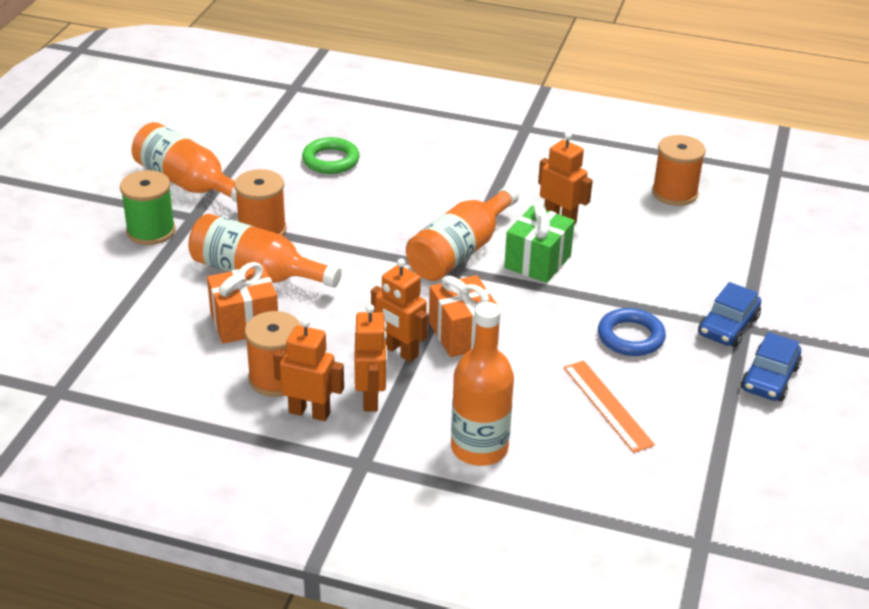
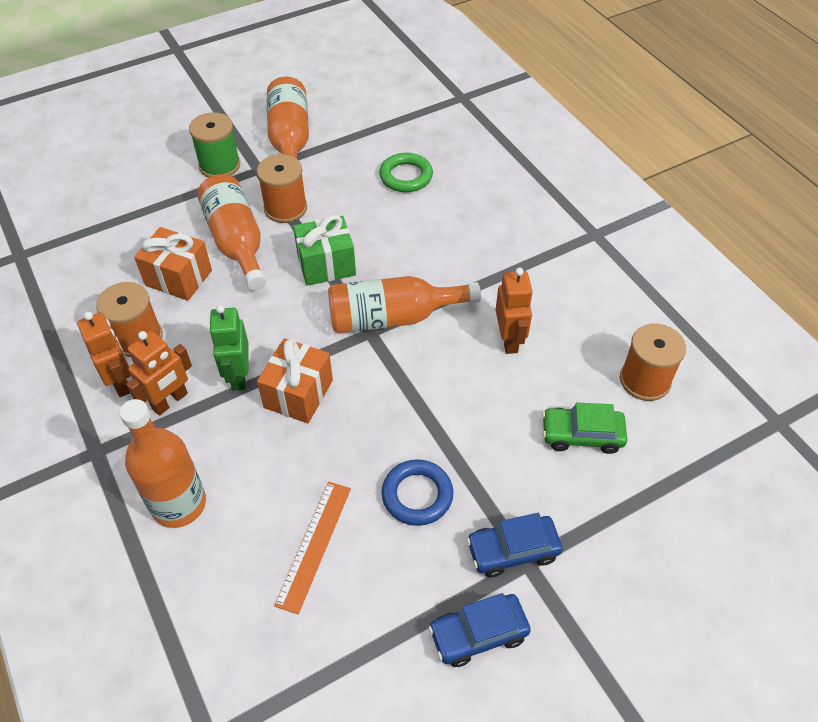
camera: 45 degrees right, 15 degrees up
(400, 351) = (238, 376): orange robot -> green robot
(537, 262) = (438, 368): green gift -> green gift (326, 265)
(680, 243) = (582, 435): none -> green car

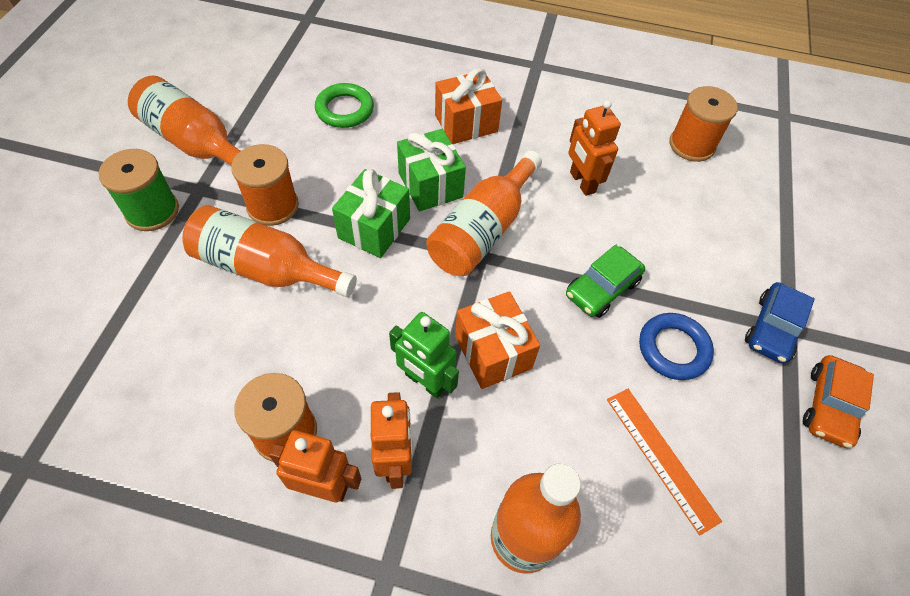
camera: 50 degrees left, 5 degrees up
(178, 278) = (250, 344): orange gift -> orange gift (466, 123)
(397, 264) = (430, 185): none -> green gift
(478, 634) = (829, 406): blue car -> orange car
(509, 340) = (582, 182): orange robot -> orange robot turned 150 degrees counterclockwise
(582, 435) = (707, 212): green car -> green car (602, 288)

